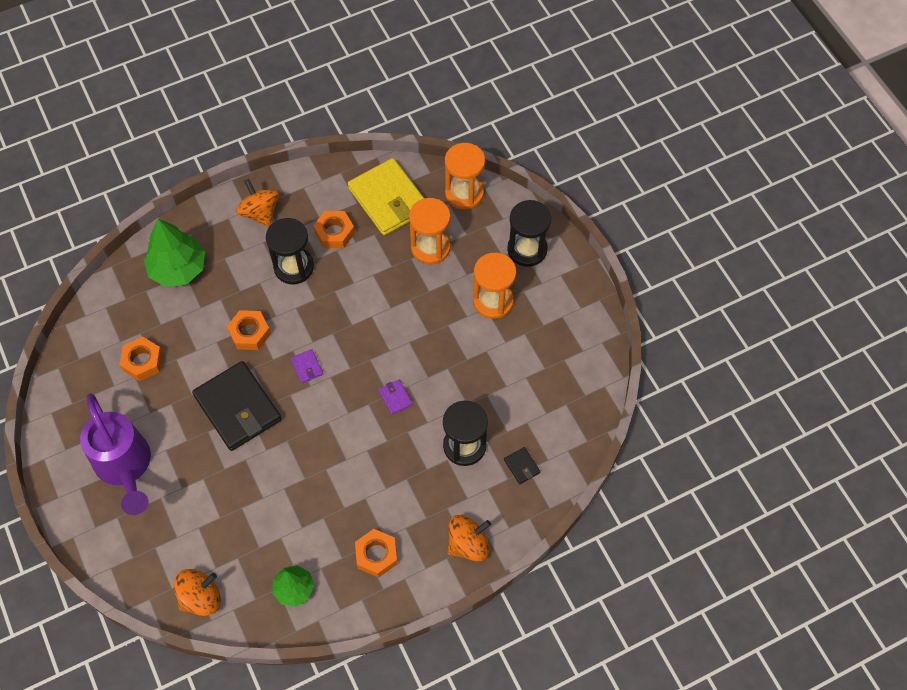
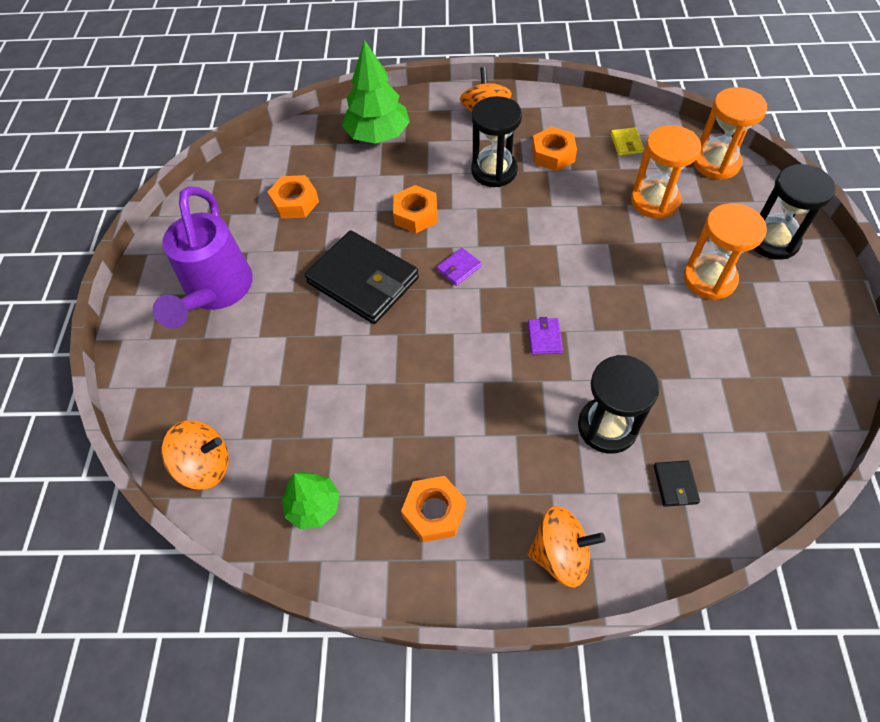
camera: 30 degrees right, 5 degrees down
(238, 408) = (363, 280): black wallet -> black wallet turned 45 degrees counterclockwise
(307, 367) = (459, 268): purple wallet -> purple wallet turned 45 degrees clockwise
(388, 199) = (626, 143): yellow wallet -> yellow wallet, size x0.40

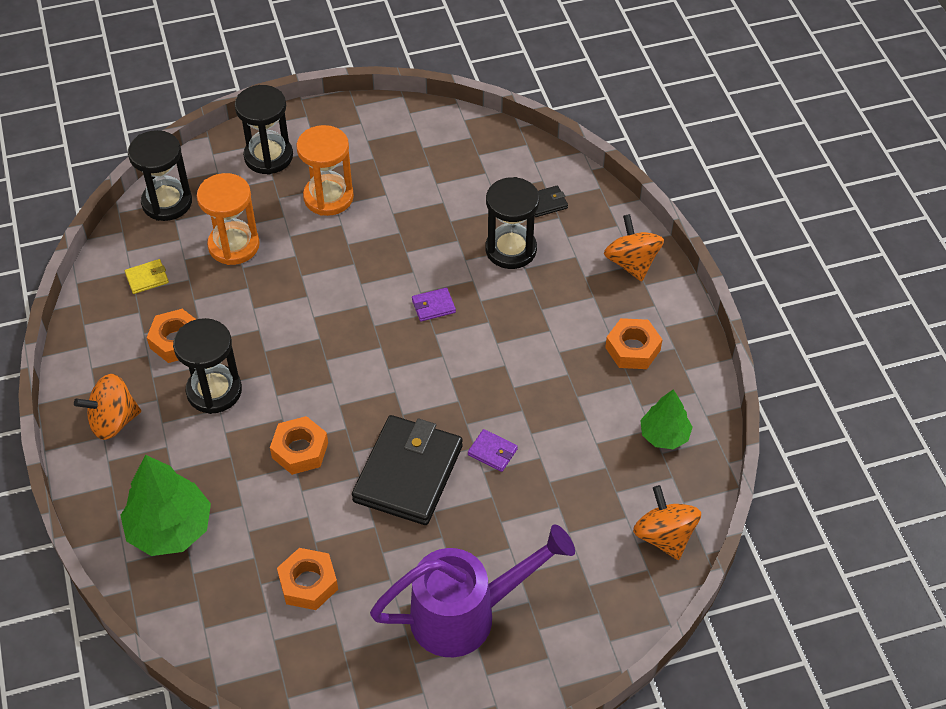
camera: 110 degrees left, 5 degrees down
(459, 268) = (368, 391): purple wallet -> purple wallet (492, 452)
(716, 163) = (167, 202): orange hourglass -> black hourglass

